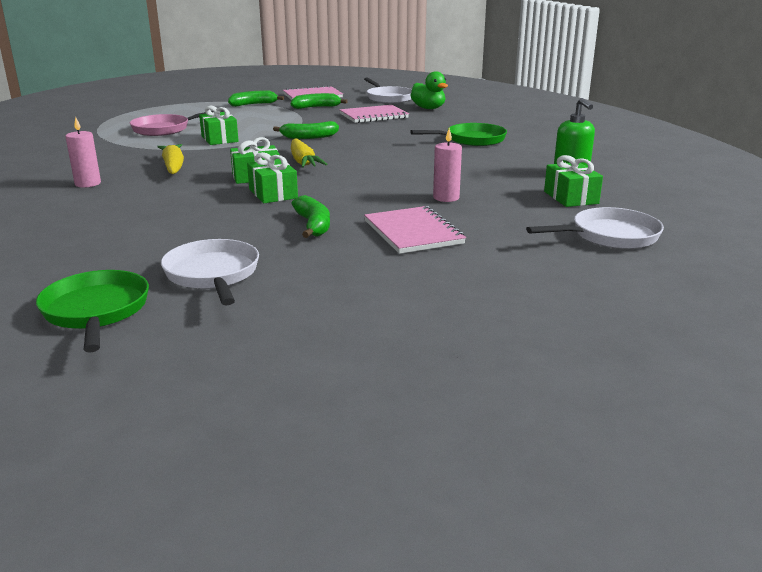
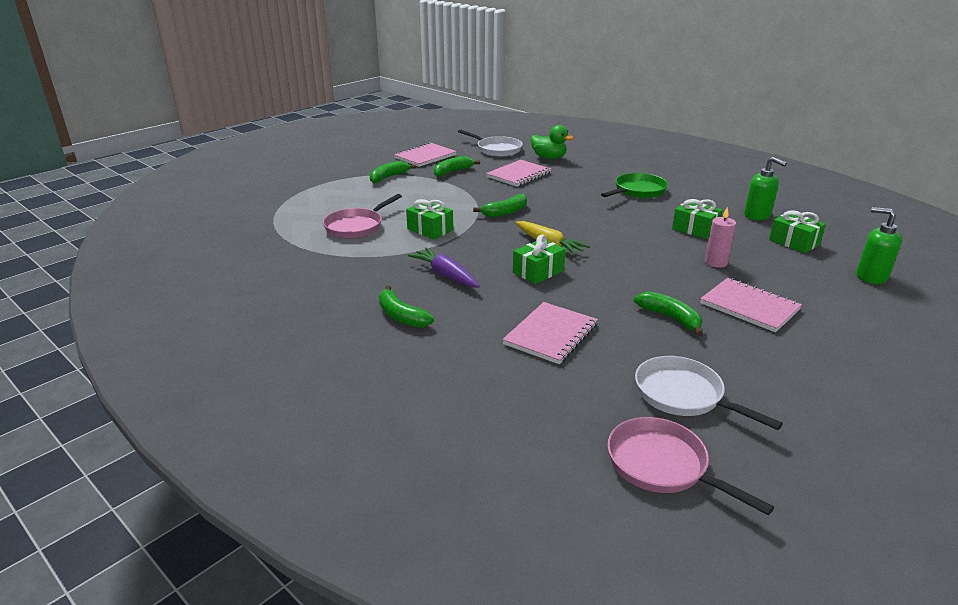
camera: 25 degrees left, 5 degrees up
(88, 183) = (401, 316): pink candle -> green banana
(96, 311) = (662, 465): green pan -> pink pan
(173, 166) = (445, 275): yellow carrot -> purple carrot
(181, 215) = (551, 334): none -> pink notebook
(273, 194) = (583, 289): green gift -> green gift (695, 229)
(610, 236) = (871, 276): white pan -> green soap dispenser

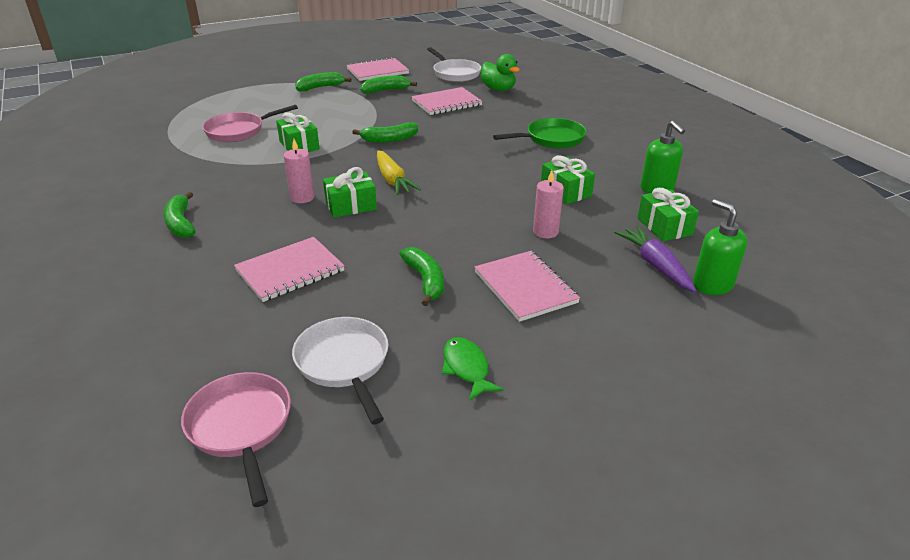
camera: 20 degrees right, 5 degrees up
(445, 275) = (262, 192): purple carrot -> purple carrot (655, 265)
(487, 273) = (302, 197): none -> pink candle
(777, 375) = (466, 368): none -> green fish

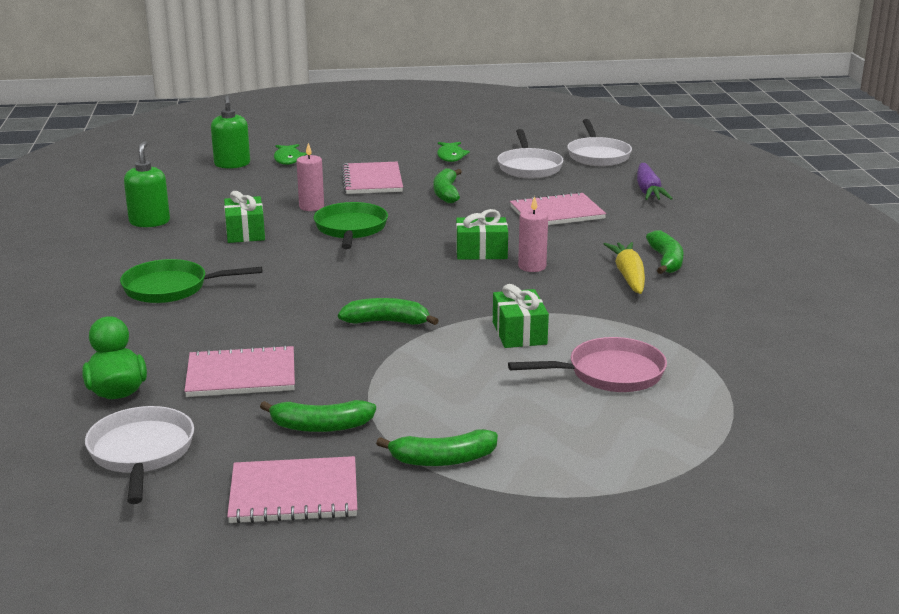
camera: 160 degrees left, 10 degrees down
(241, 427) = (597, 155): pink pan -> white pan
(393, 180) = (419, 269): yellow carrot -> yellow carrot (628, 276)
(481, 210) = (351, 229): none -> green pan
(655, 265) = (255, 177): purple carrot -> purple carrot (648, 191)
(664, 226) = (202, 196): green gift -> none
(666, 310) = (288, 159): none -> green fish

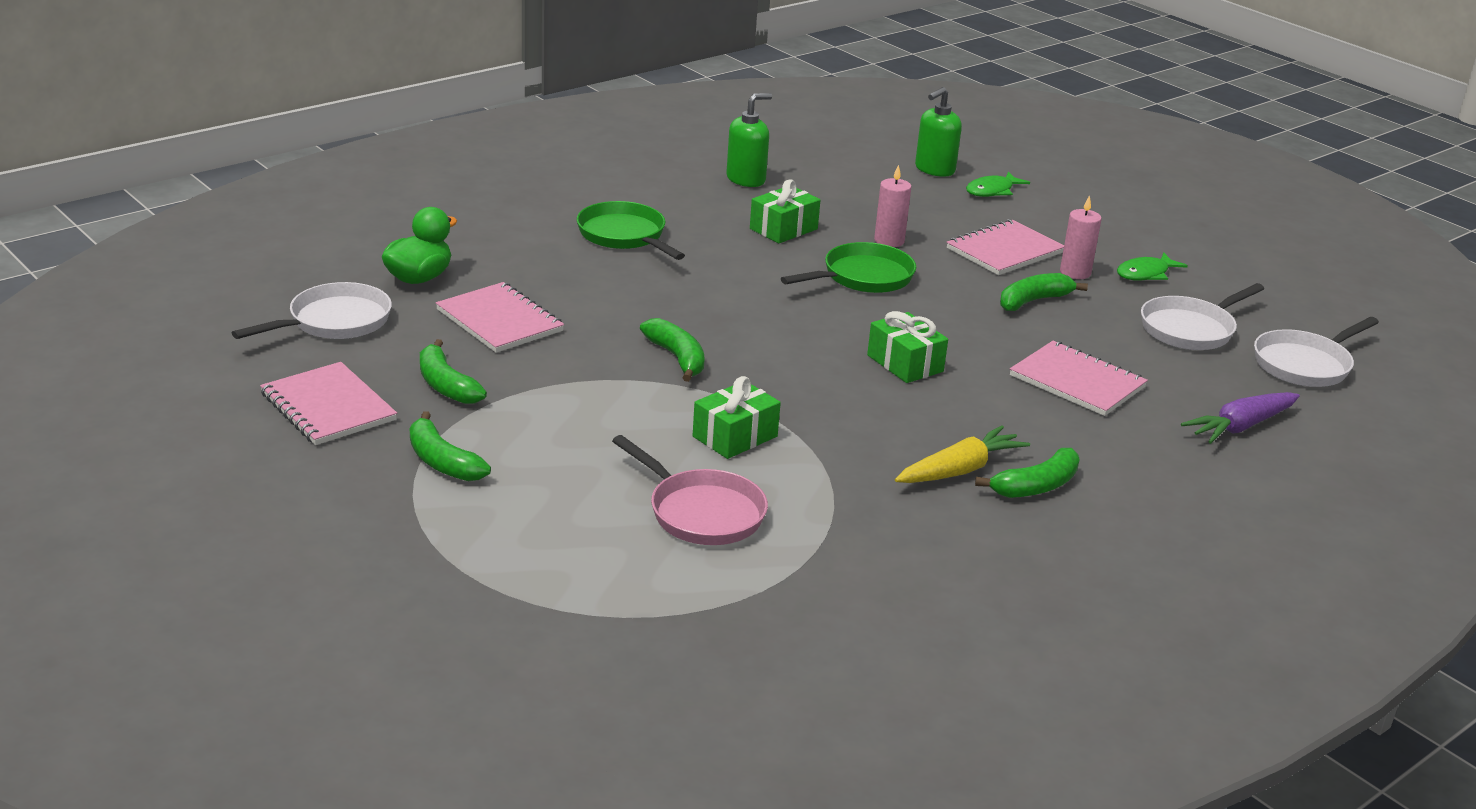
camera: 55 degrees right, 5 degrees up
(532, 266) = (906, 403): pink candle -> pink candle (1075, 272)

